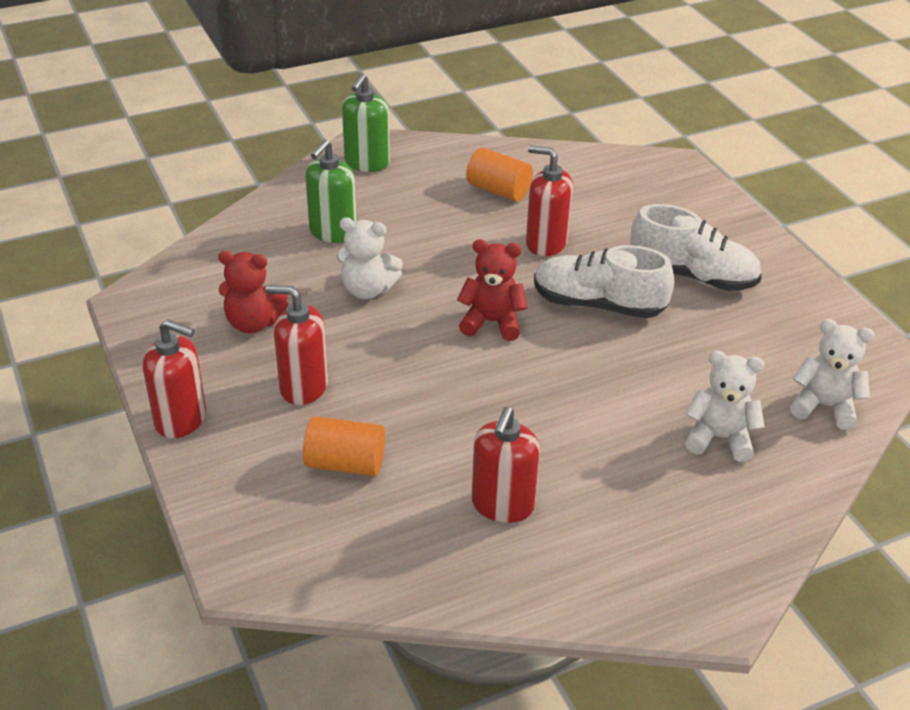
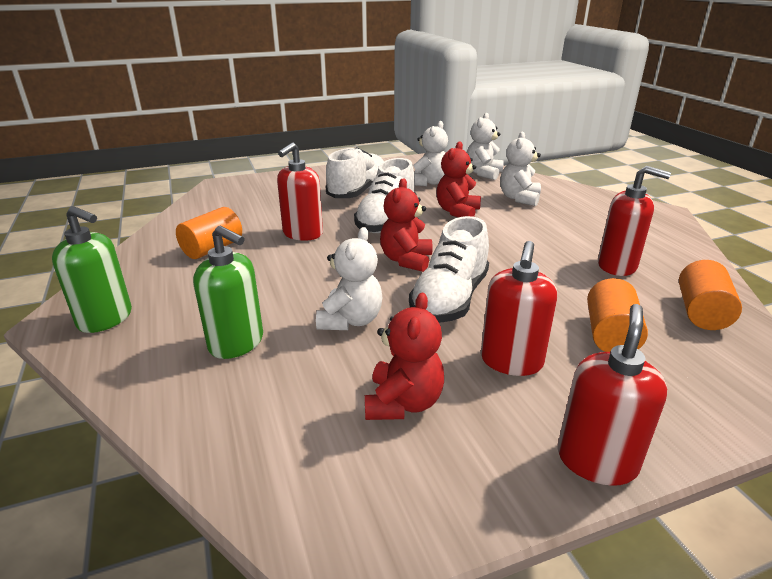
camera: 85 degrees left, 10 degrees down
(392, 554) = (701, 312): none -> orange cylinder
(409, 353) = (450, 299): none -> white shoe
(646, 368) = (457, 212): none -> red teddy bear
(754, 342) = (428, 183): none -> white teddy bear

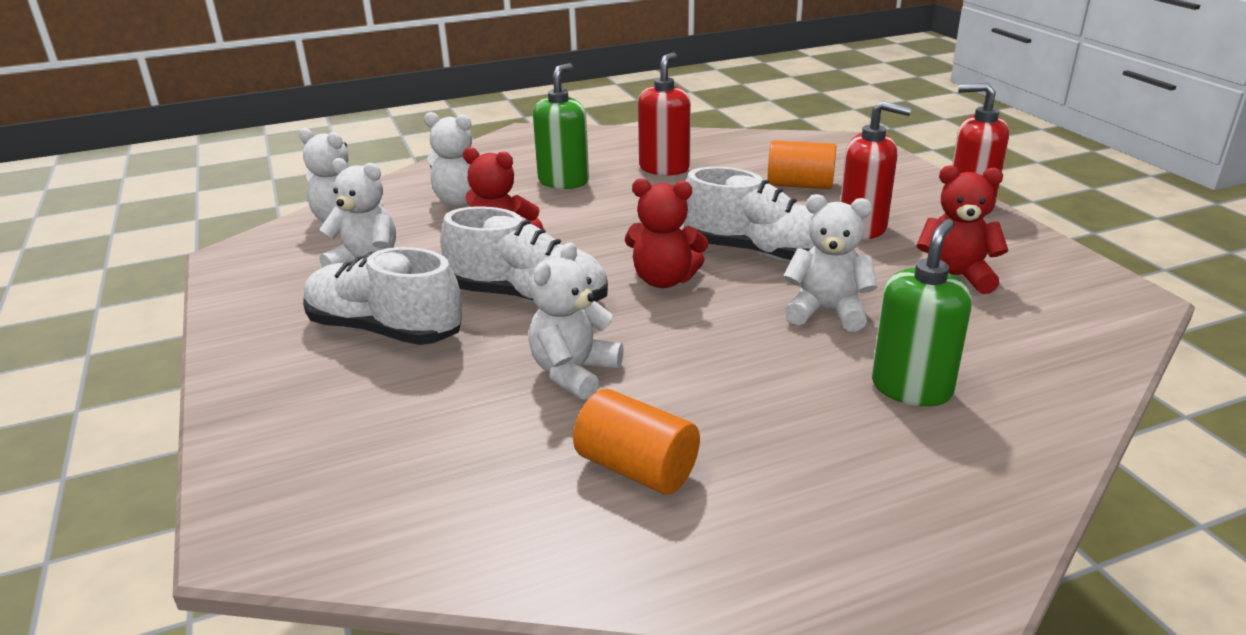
camera: 90 degrees left, 0 degrees up
(105, 319) = (912, 537): green soap dispenser -> green soap dispenser (564, 181)
(302, 234) = (574, 373): red soap dispenser -> white teddy bear
(701, 312) = (748, 149): orange cylinder -> none

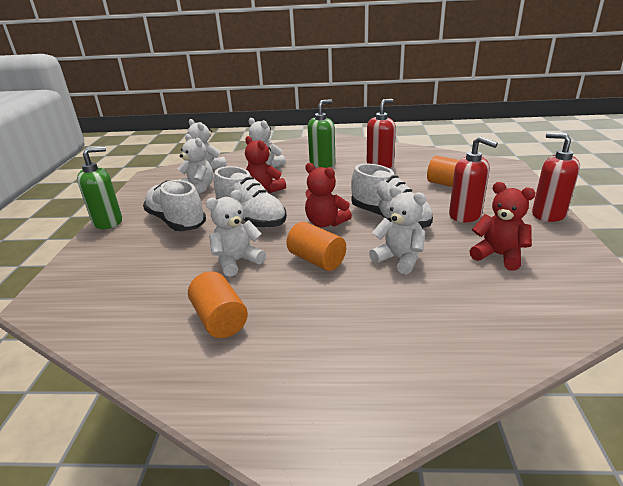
camera: 25 degrees right, 0 degrees up
(705, 340) = (316, 260): none -> orange cylinder
(911, 388) = (409, 316): green soap dispenser -> green soap dispenser (108, 222)

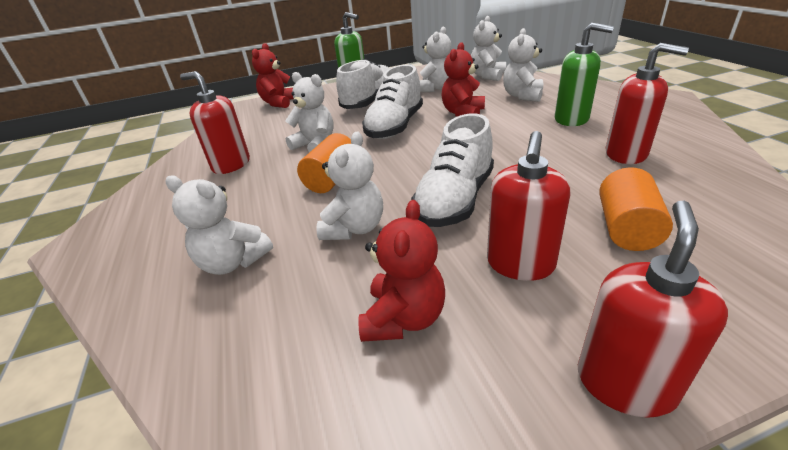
camera: 70 degrees right, 5 degrees up
(220, 319) = (231, 165): orange cylinder -> red soap dispenser
(325, 223) = (412, 163): red teddy bear -> red teddy bear (279, 103)
(412, 320) = (233, 262): none -> white teddy bear

